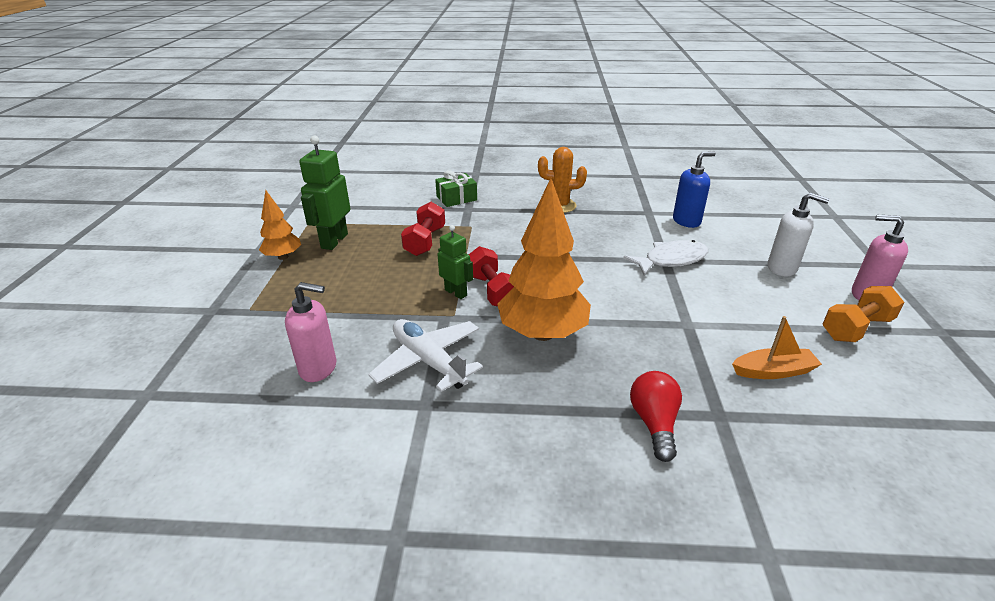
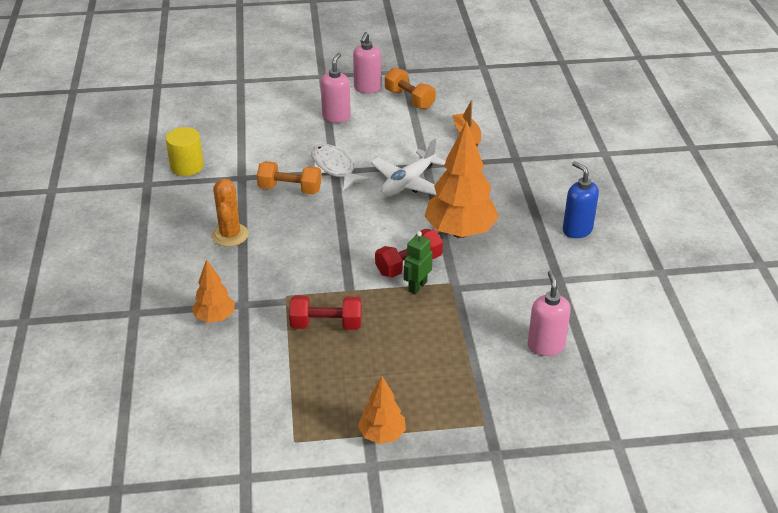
camera: 100 degrees left, 5 degrees up
(334, 241) = (338, 401): green robot -> none
(428, 361) = (514, 286): white plane -> white plane (408, 183)
(456, 198) = (215, 318): green gift -> orange tree
(629, 234) = (290, 189): none -> orange dumbbell
(654, 423) = (533, 182): red light bulb -> none
(663, 190) = (187, 166): none -> yellow cylinder
(686, 221) = (259, 156): blue soap dispenser -> blue soap dispenser (577, 230)
(782, 268) = (336, 117): white soap dispenser -> pink soap dispenser

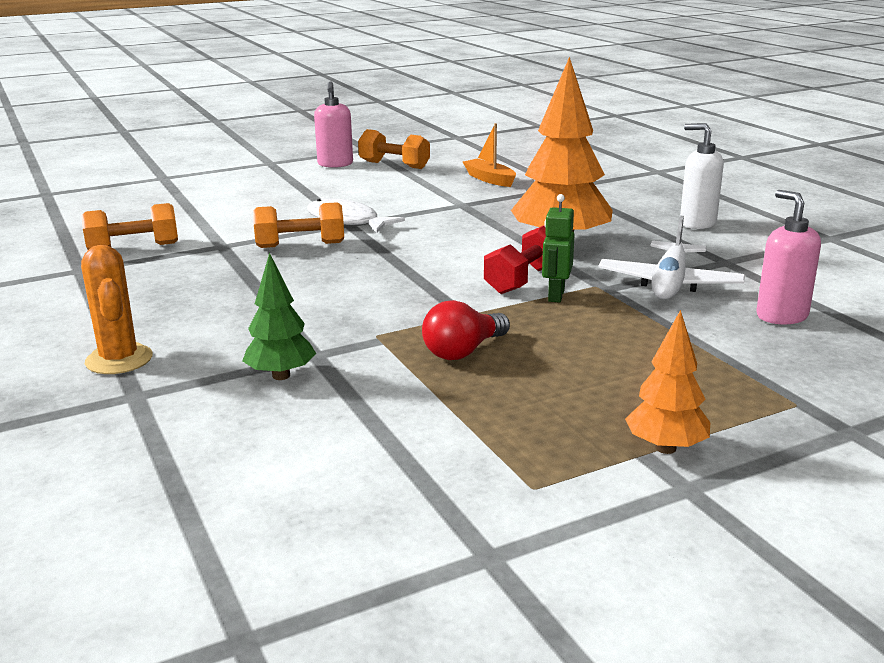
camera: 20 degrees left, 15 degrees down
(187, 166) = (133, 247): yellow cylinder -> orange dumbbell
(215, 318) = (281, 376): orange tree -> green tree
(230, 235) = (244, 294): orange cactus -> orange cactus (119, 359)
(326, 325) = (463, 351): red dumbbell -> red light bulb
(336, 117) = (314, 186): pink soap dispenser -> none
(408, 183) = (454, 219): white plane -> white plane (669, 284)
(577, 230) = (697, 223): blue soap dispenser -> white soap dispenser

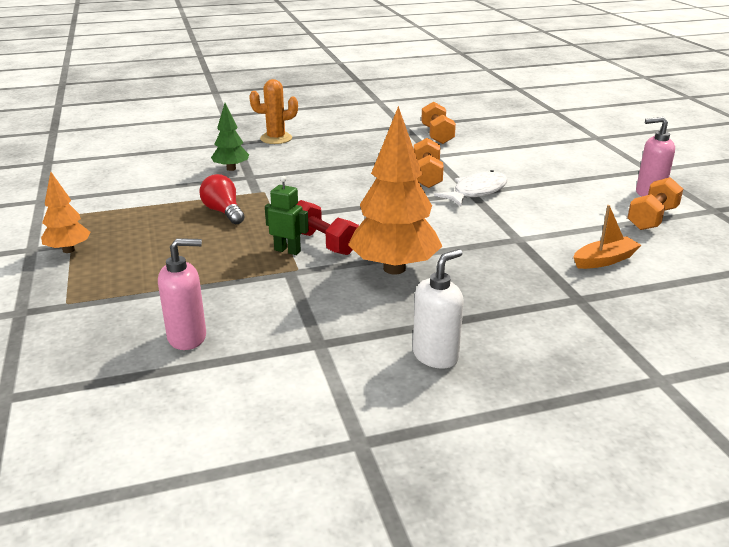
camera: 100 degrees right, 5 degrees up
(669, 284) = (282, 301): white plane -> none

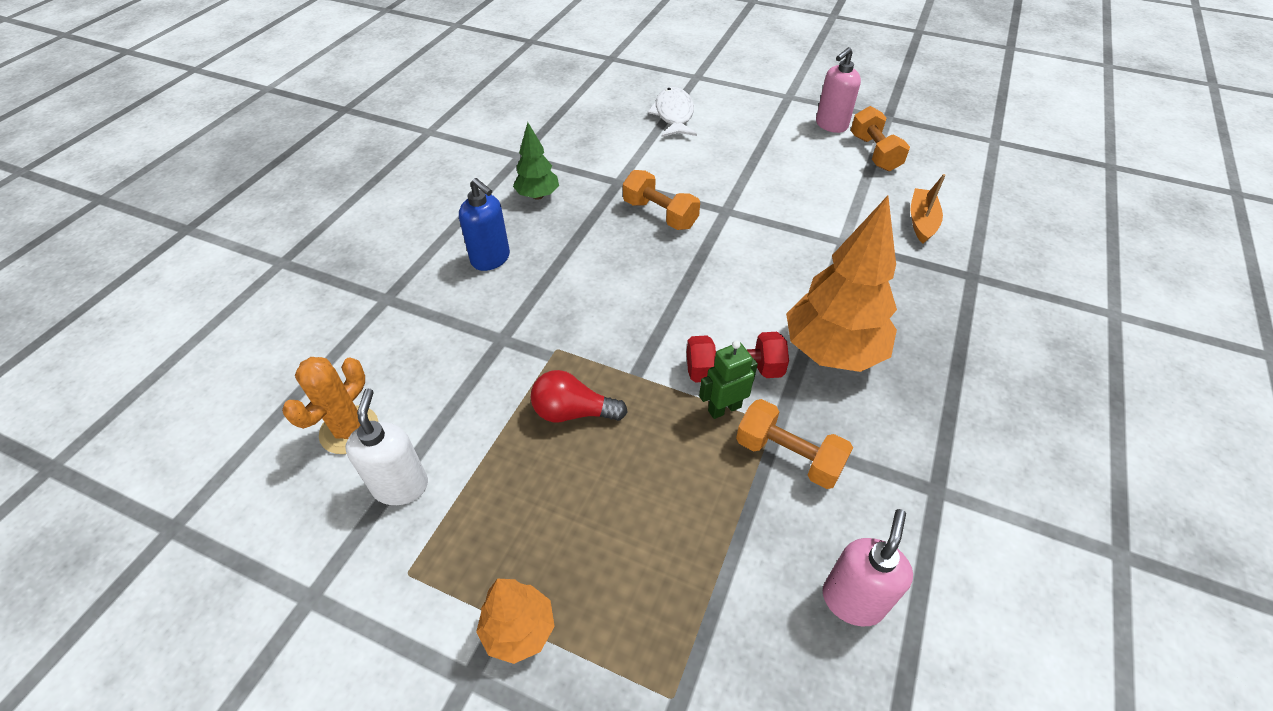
camera: 50 degrees left, 20 degrees up
(231, 169) = (459, 343): green tree -> green tree (538, 196)
(276, 138) = (421, 260): orange cactus -> orange cactus (349, 430)
(305, 152) = (491, 259): none -> blue soap dispenser
(436, 356) = (1009, 418): white soap dispenser -> white soap dispenser (401, 486)
(437, 135) = (572, 150): orange dumbbell -> orange dumbbell (788, 456)
(476, 192) = (728, 206): white fish -> white fish (674, 115)

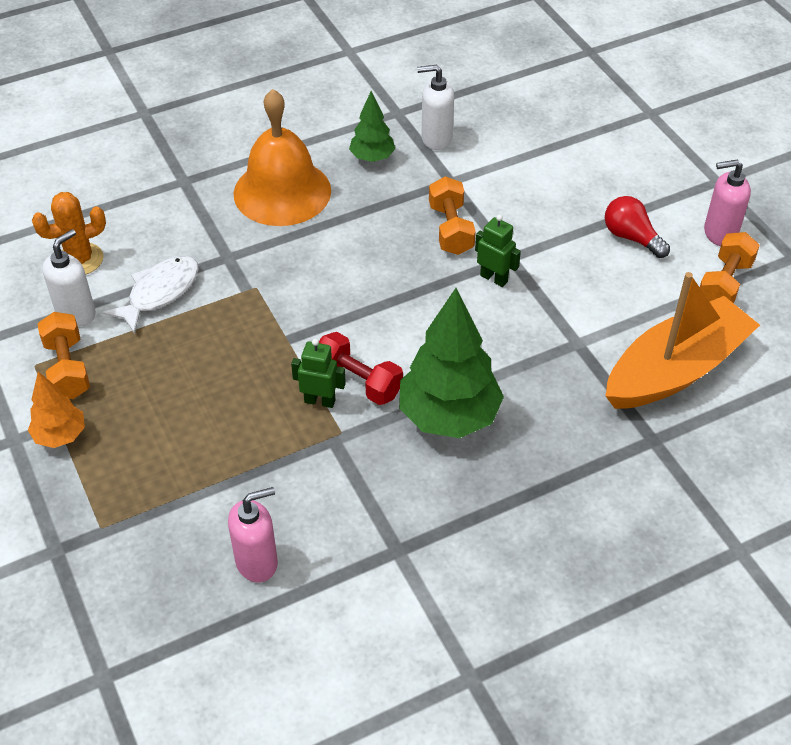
camera: 40 degrees right, 0 degrees up
(491, 259) = (282, 192): blue soap dispenser -> orange bell
(572, 159) = (436, 139): none -> white soap dispenser
(573, 412) = (219, 336): red light bulb -> red light bulb (631, 237)
(674, 115) = (577, 142): white fish -> white fish (160, 293)
(733, 231) = (494, 278): none -> green robot
(788, 456) = (324, 459): orange dumbbell -> orange dumbbell (67, 368)
(832, 351) = (449, 416): orange tree -> green tree
(921, 221) = (676, 369): orange boat -> orange boat, size x2.13

